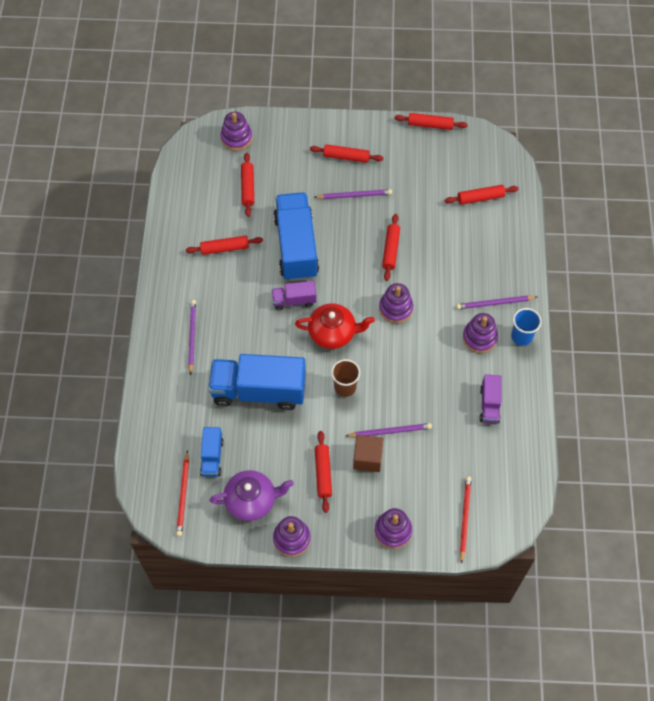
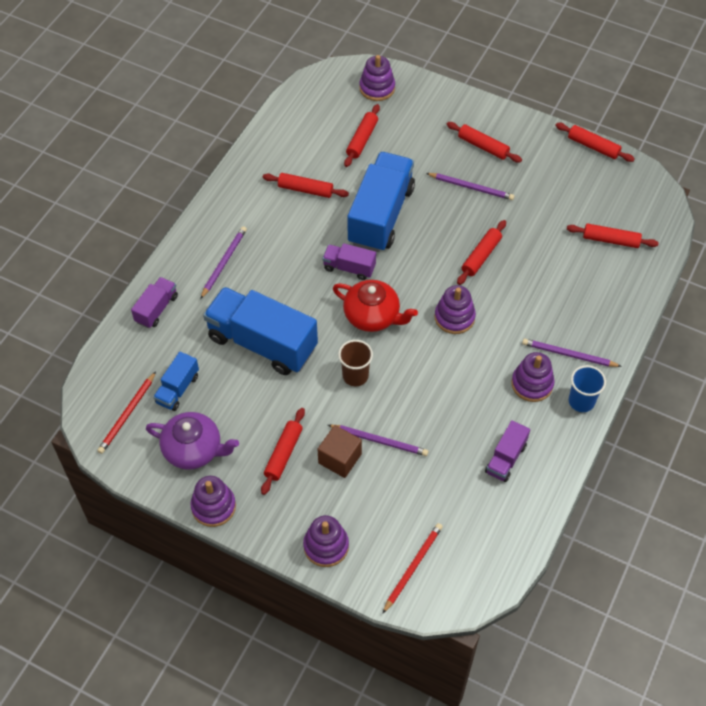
camera: 25 degrees right, 5 degrees down
(158, 398) = (156, 309): none -> purple truck

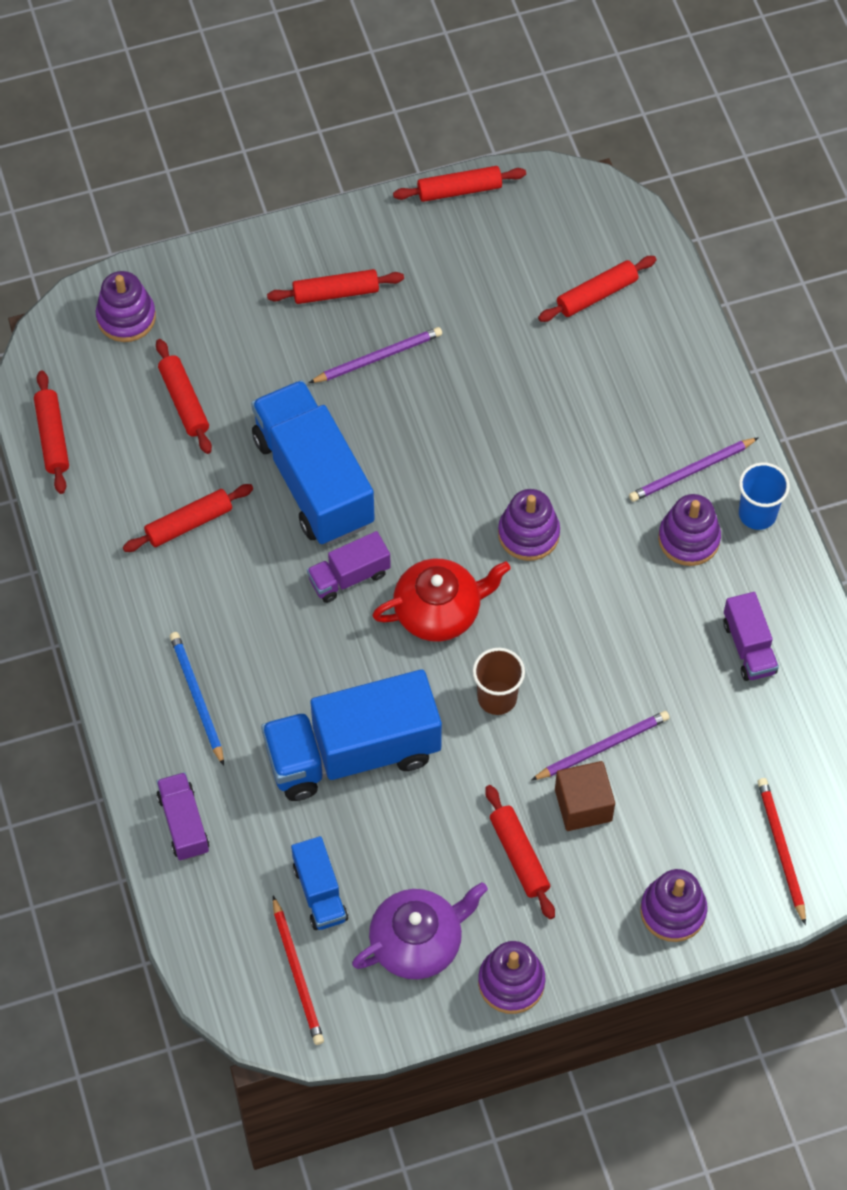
camera: 45 degrees left, 5 degrees up
(224, 262) = (197, 697): purple pencil -> blue pencil
(481, 256) = (479, 434): red rolling pin -> red rolling pin (52, 437)

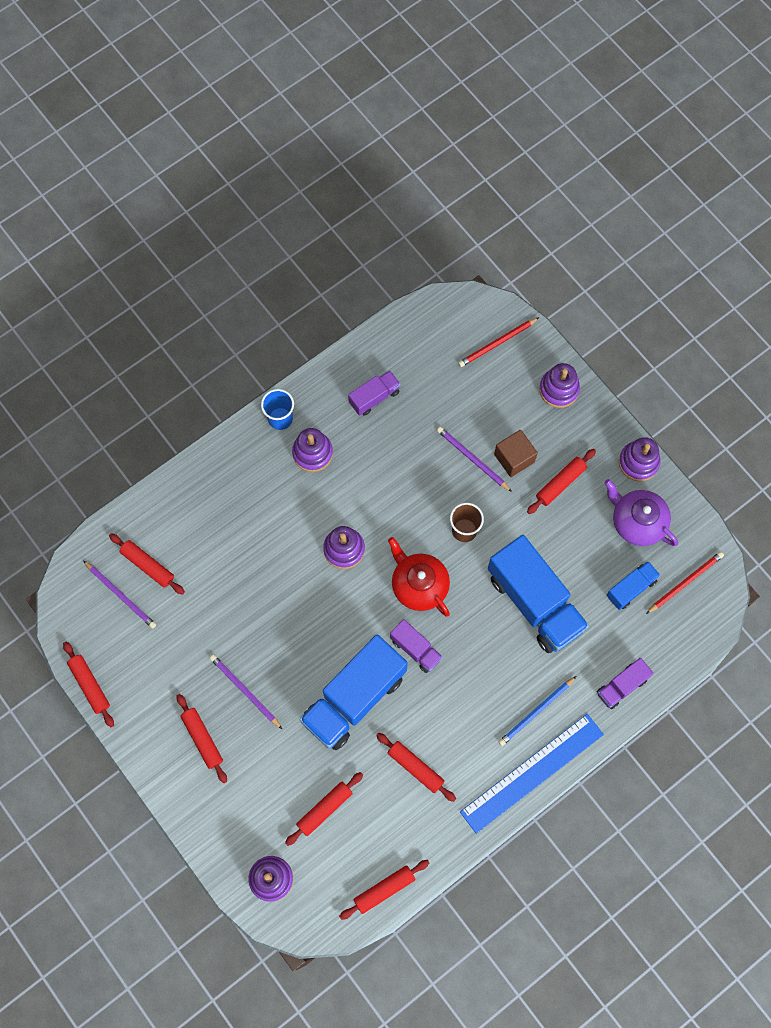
camera: 110 degrees left, 10 degrees up
(118, 662) = (532, 772): none -> blue ruler
(691, 471) = (263, 466): purple pencil -> purple pencil (121, 595)

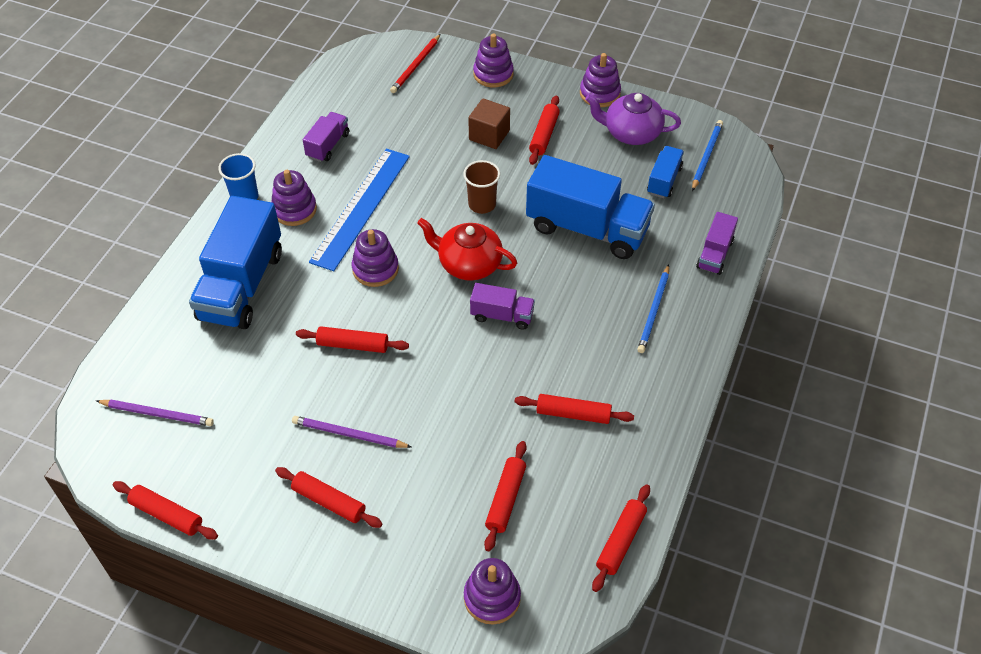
camera: 30 degrees left, 20 degrees down
(148, 565) = (173, 374): red rolling pin -> red rolling pin (353, 345)
(354, 698) = (469, 385): blue truck -> blue truck (241, 285)
(472, 459) = (452, 151): purple pencil -> none
(532, 772) = (688, 361): blue ruler -> blue ruler (360, 208)
(685, 582) = (706, 156): red pencil -> blue pencil

